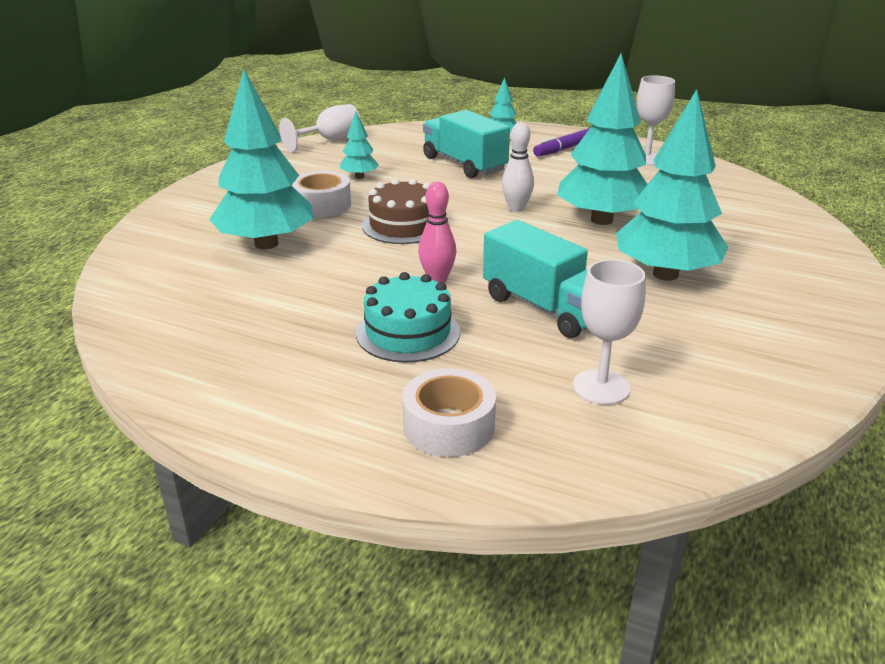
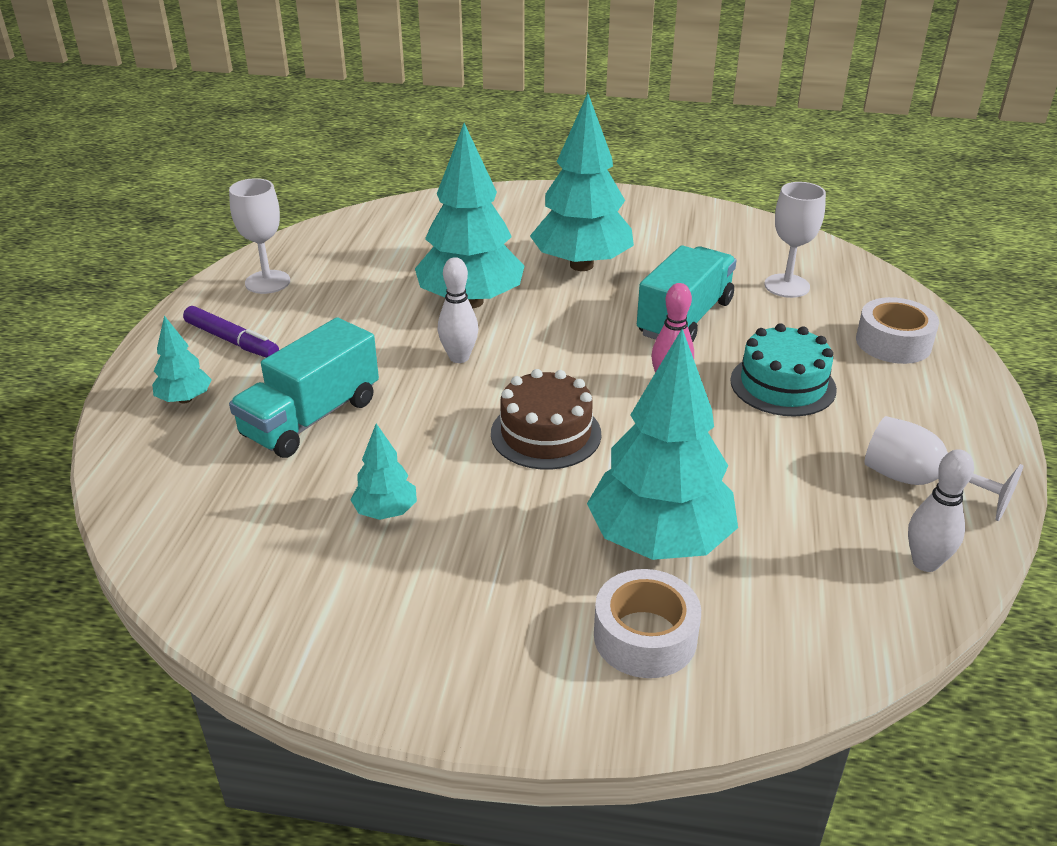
camera: 105 degrees left, 5 degrees up
(150, 333) = (925, 563): none -> white bowling pin
(321, 205) = (508, 524): white tape -> white tape (645, 637)
(330, 141) = (205, 595): white goblet -> white goblet (917, 482)

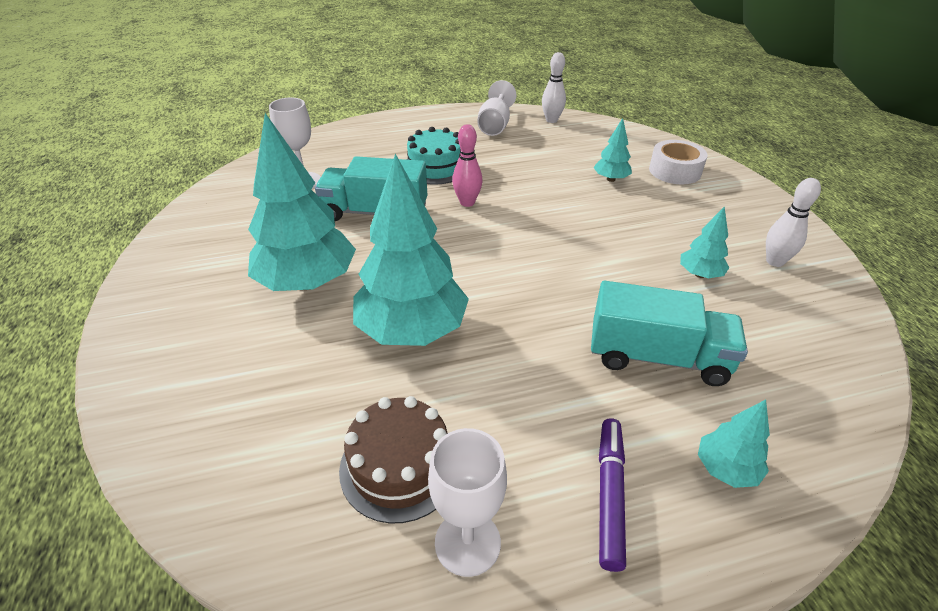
camera: 115 degrees left, 5 degrees up
(459, 357) = (506, 305): white bowling pin -> white bowling pin (775, 261)
(546, 433) = (561, 236): brown cake -> brown cake (400, 465)
(659, 541) = (610, 179): turquoise tree -> turquoise tree, size x0.46
(893, 343) = (363, 141): white tape -> none

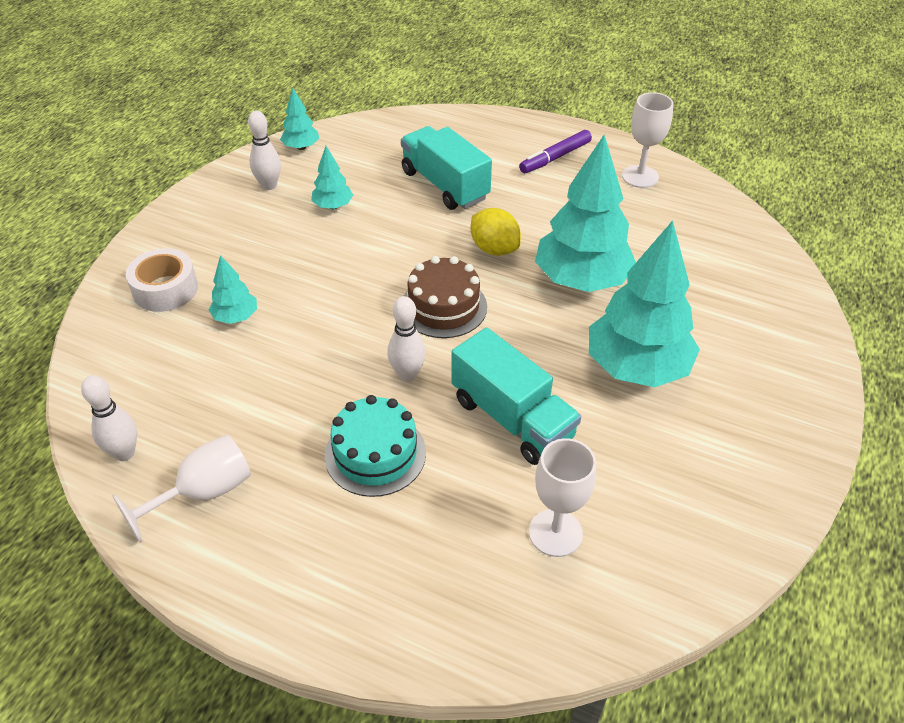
camera: 140 degrees left, 5 degrees up
(400, 465) = (650, 216): brown cake -> brown cake (443, 307)
(467, 202) = (407, 374): pink bowling pin -> white bowling pin
(520, 315) = (494, 249): none -> yellow lemon
(726, 469) = (488, 138): turquoise tree -> turquoise tree (301, 147)

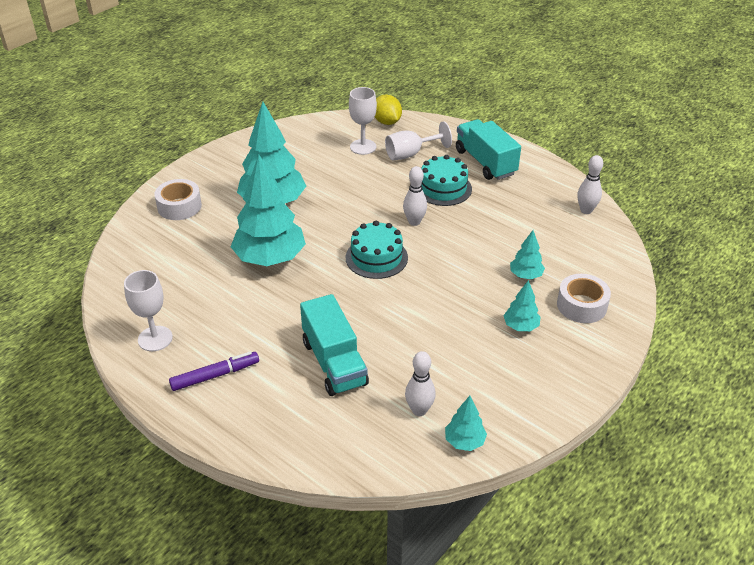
camera: 165 degrees left, 5 degrees down
(203, 493) = (538, 187): white goblet -> white goblet (410, 154)
(269, 185) = (500, 394): white bowling pin -> white bowling pin (419, 410)
(333, 206) = (442, 358): turquoise tree -> turquoise tree (520, 326)
(443, 307) = (376, 257): brown cake -> turquoise cake
(494, 249) = (320, 293): yellow lemon -> yellow lemon (387, 122)
(512, 418) = (361, 191): turquoise truck -> turquoise truck (485, 162)
(765, 334) = (179, 206): none -> white tape

